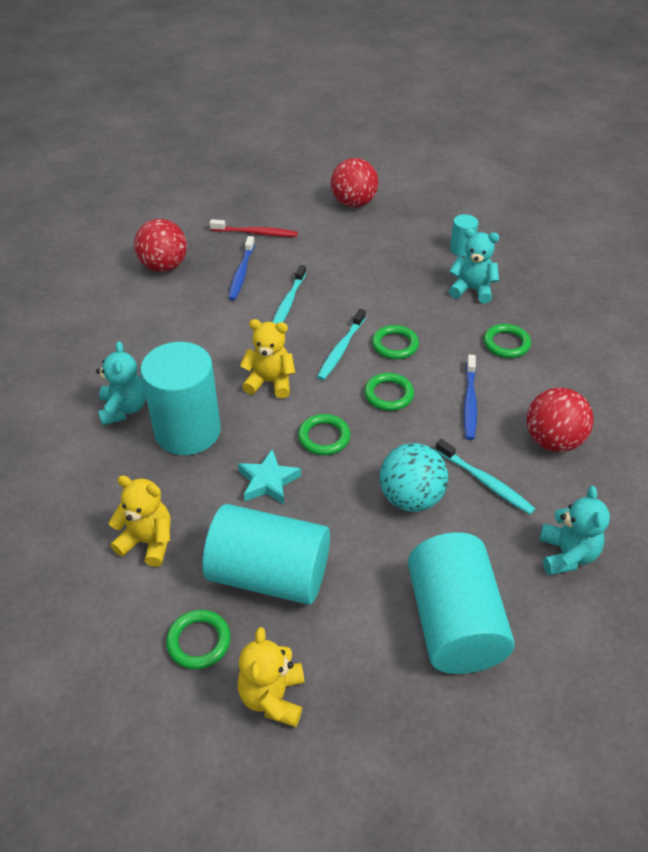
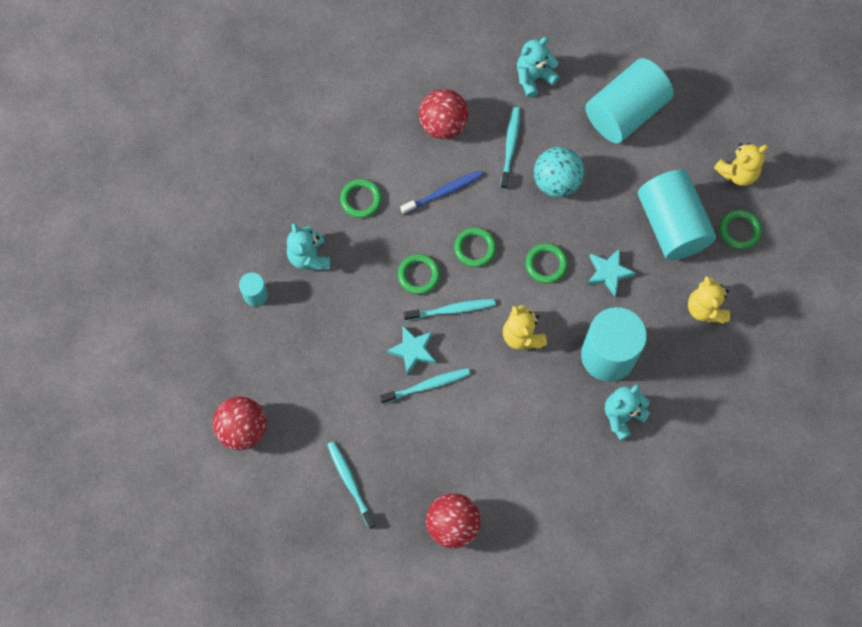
camera: 125 degrees left, 25 degrees up
(241, 273) = (415, 452): blue toothbrush -> none
(256, 233) = (350, 483): red toothbrush -> turquoise toothbrush
(327, 309) = (412, 350): none -> turquoise star

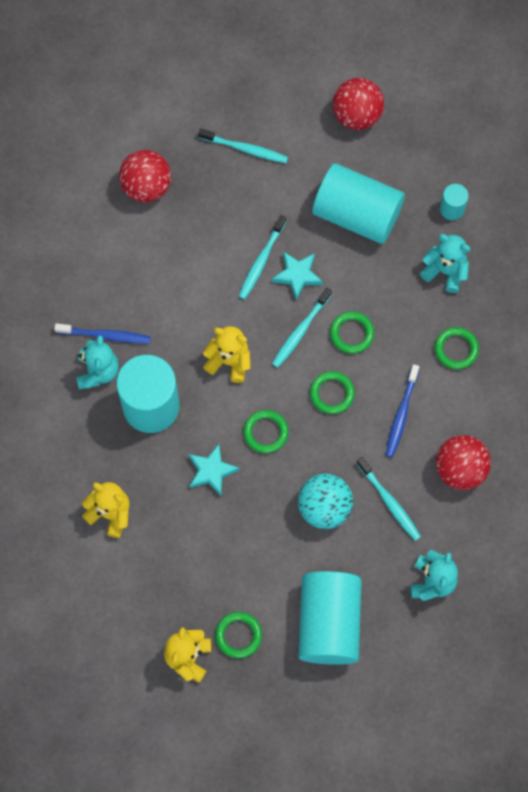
camera: 135 degrees right, 0 degrees up
(592, 437) = (105, 335): none -> blue toothbrush
(672, 224) = (199, 559): turquoise cylinder -> turquoise cylinder (357, 214)
(739, 231) = (141, 606): green ring -> green ring (238, 635)

